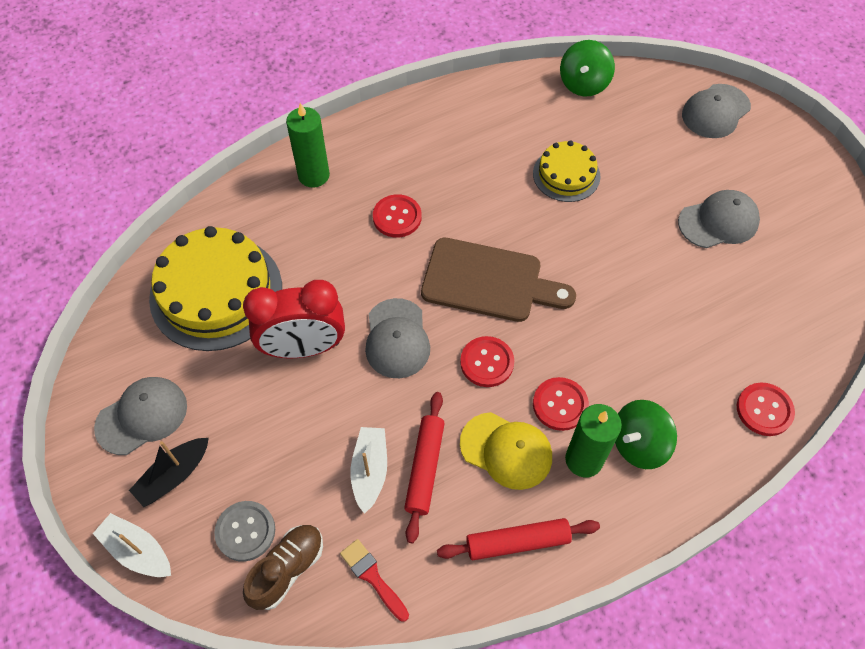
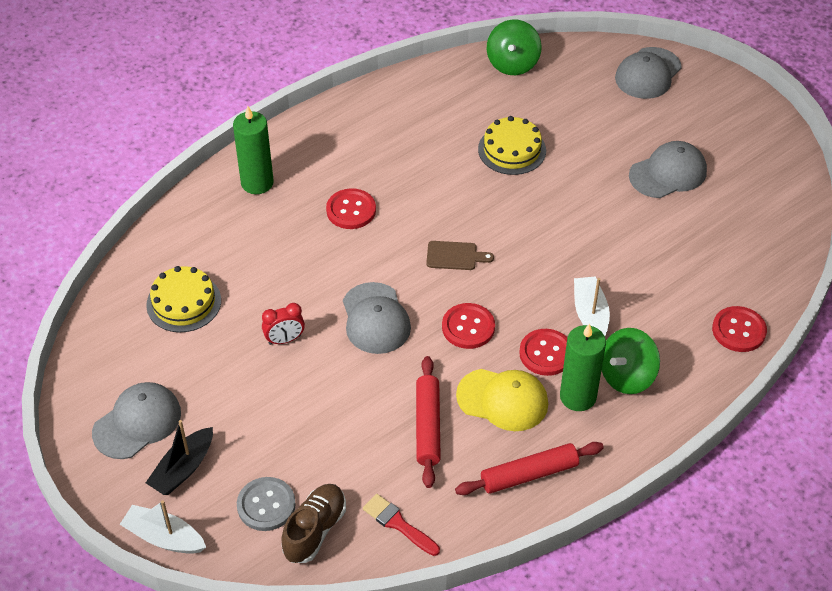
camera: 10 degrees left, 10 degrees down
(216, 292) = (184, 302): yellow cake -> yellow cake, size x0.55
(303, 348) = (284, 340): red clock -> red clock, size x0.46
(370, 471) = (375, 436): white boat -> white boat (590, 315)
(488, 281) = (455, 256): brown cutting board -> brown cutting board, size x0.44

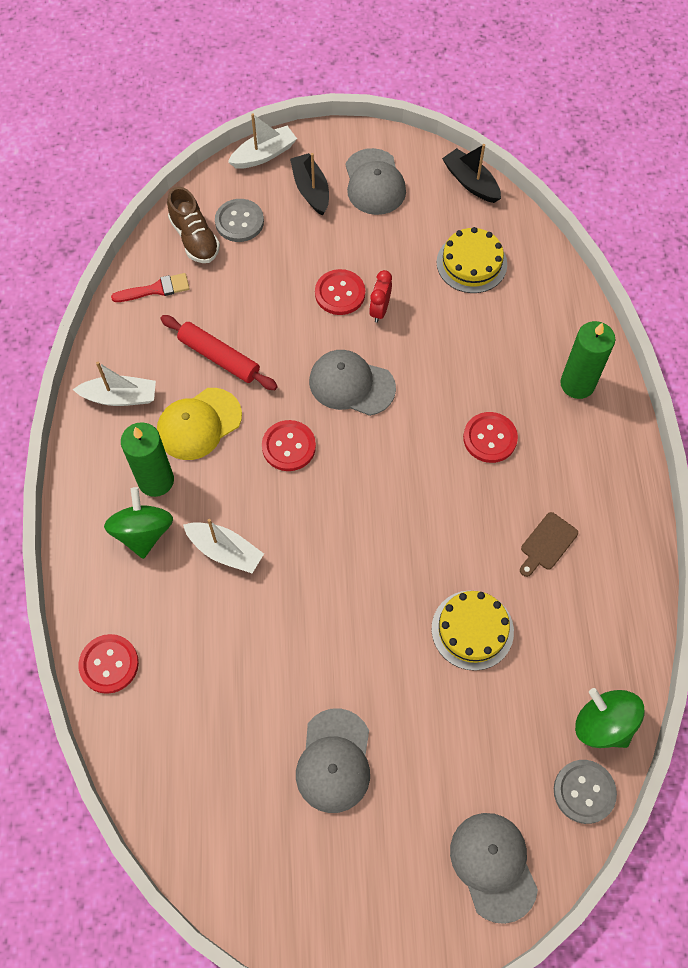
camera: 125 degrees right, 15 degrees up
(86, 348) = (471, 182): none -> black boat
(455, 256) = (373, 487): brown cutting board -> brown cutting board (547, 544)
(529, 474) = (120, 397): red rolling pin -> white boat
(546, 353) = (215, 487): red button -> red button (340, 293)
(563, 55) = (584, 792): none -> grey button

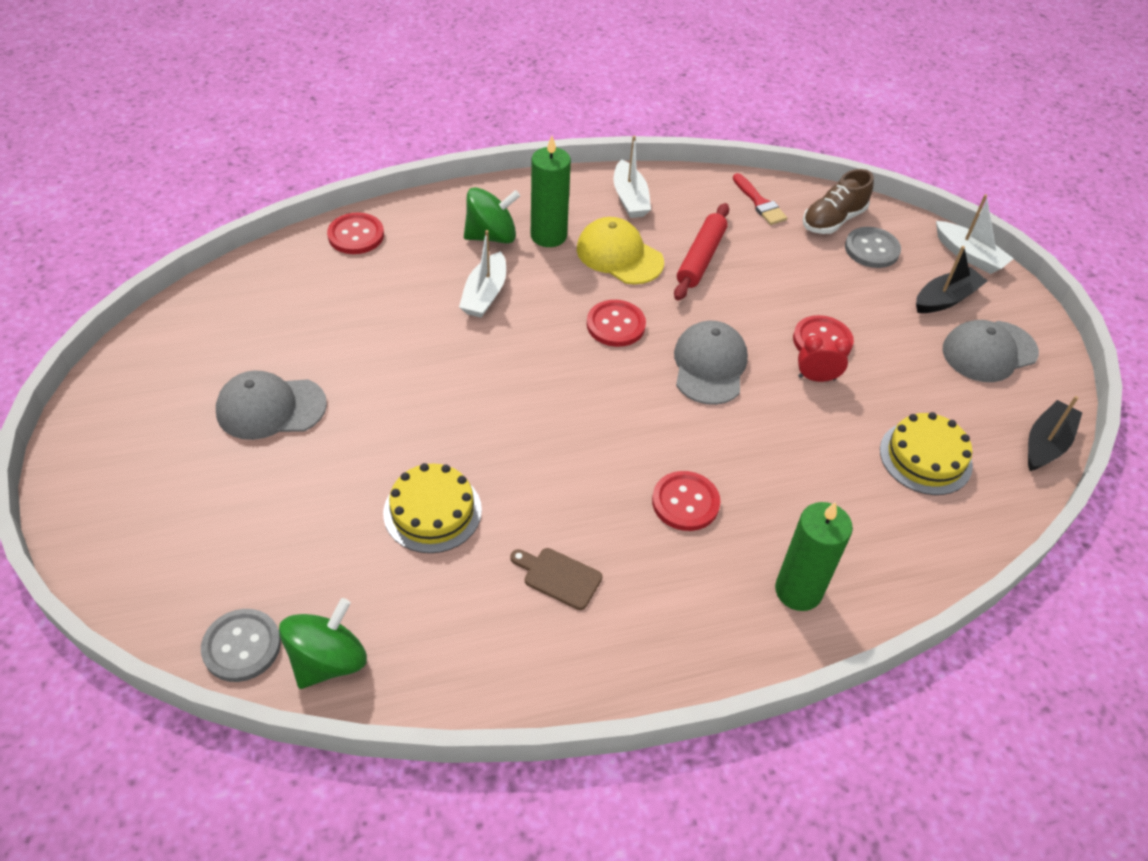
camera: 75 degrees right, 15 degrees down
(493, 866) = (155, 561): grey cap -> none

